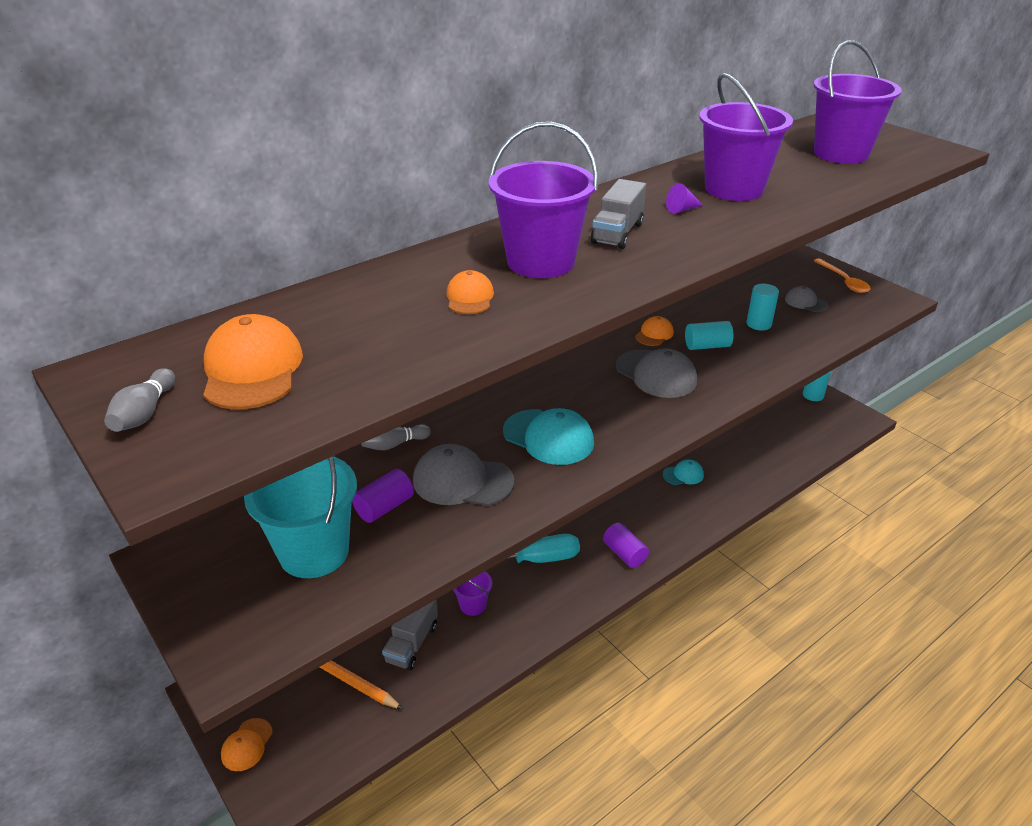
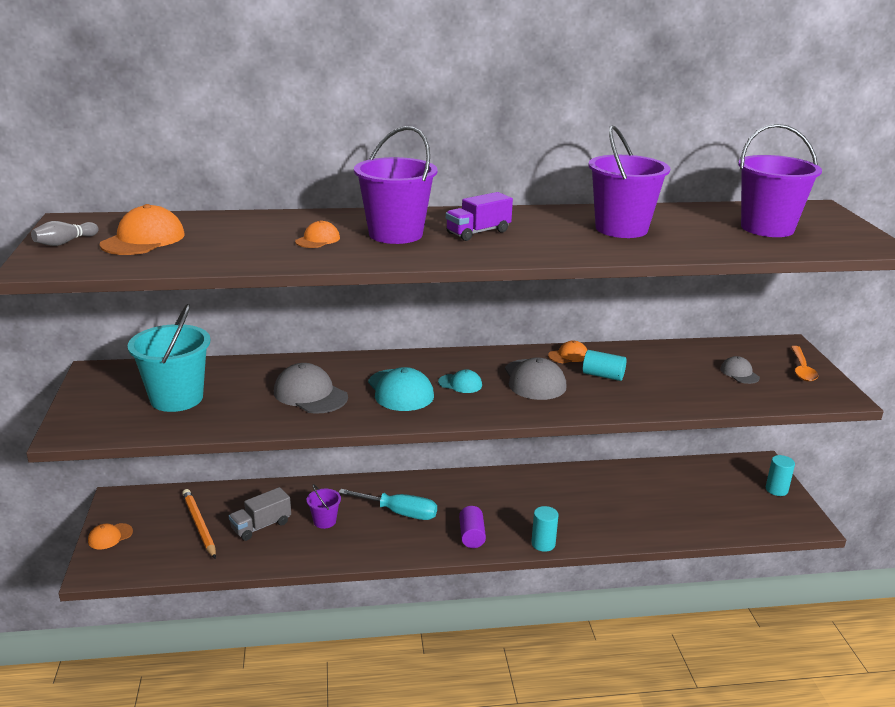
camera: 30 degrees right, 10 degrees down
(384, 507) = (244, 391): purple cylinder -> none
(394, 444) = (292, 361): grey bowling pin -> none
(617, 233) = (478, 232): grey truck -> purple truck
(682, 209) = (554, 231): purple cone -> none
(683, 475) = (581, 503): turquoise cap -> turquoise cap (460, 384)
(758, 324) = (671, 375): turquoise cylinder -> turquoise cylinder (543, 544)

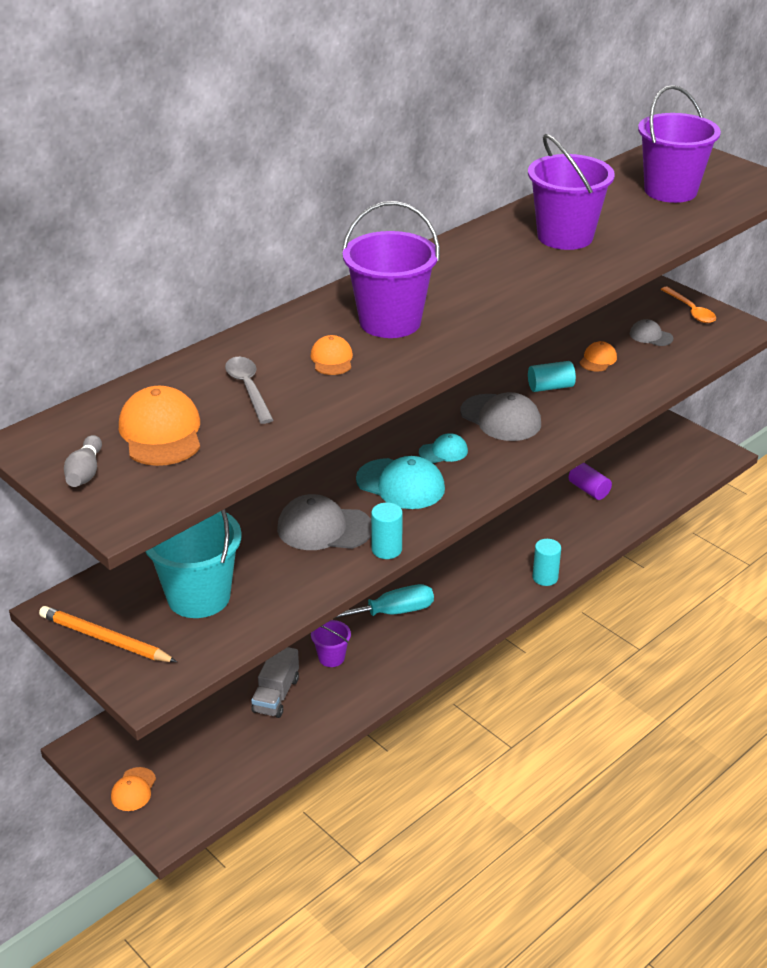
camera: 35 degrees left, 10 degrees up
(199, 525) = (212, 727): orange pencil -> orange pencil (105, 639)
(236, 237) = (248, 389): none -> grey spoon
(471, 536) = (479, 601): purple cylinder -> purple cylinder (588, 490)
(478, 232) = (457, 289): purple truck -> none
(568, 355) = (497, 377): orange cap -> orange cap (598, 359)
(776, 490) = (671, 432): turquoise cylinder -> turquoise cylinder (386, 549)

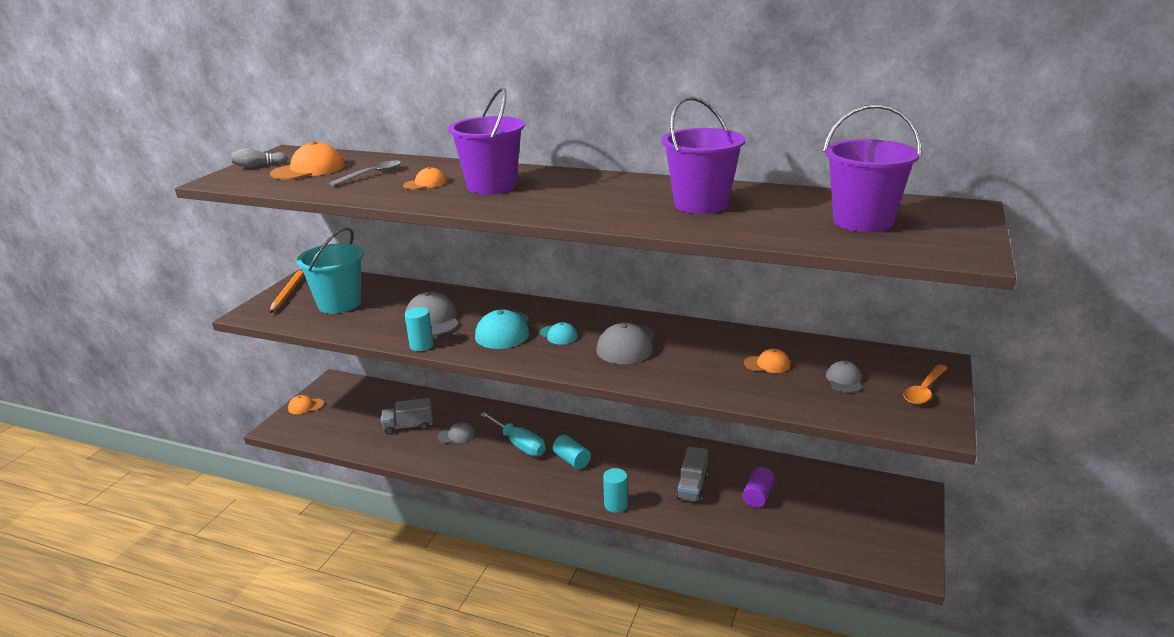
camera: 65 degrees right, 10 degrees down
(331, 657) = (456, 435): purple bucket -> grey cap
(550, 387) = (696, 354): turquoise cylinder -> turquoise cylinder (572, 460)
(550, 521) = (692, 487): none -> grey truck

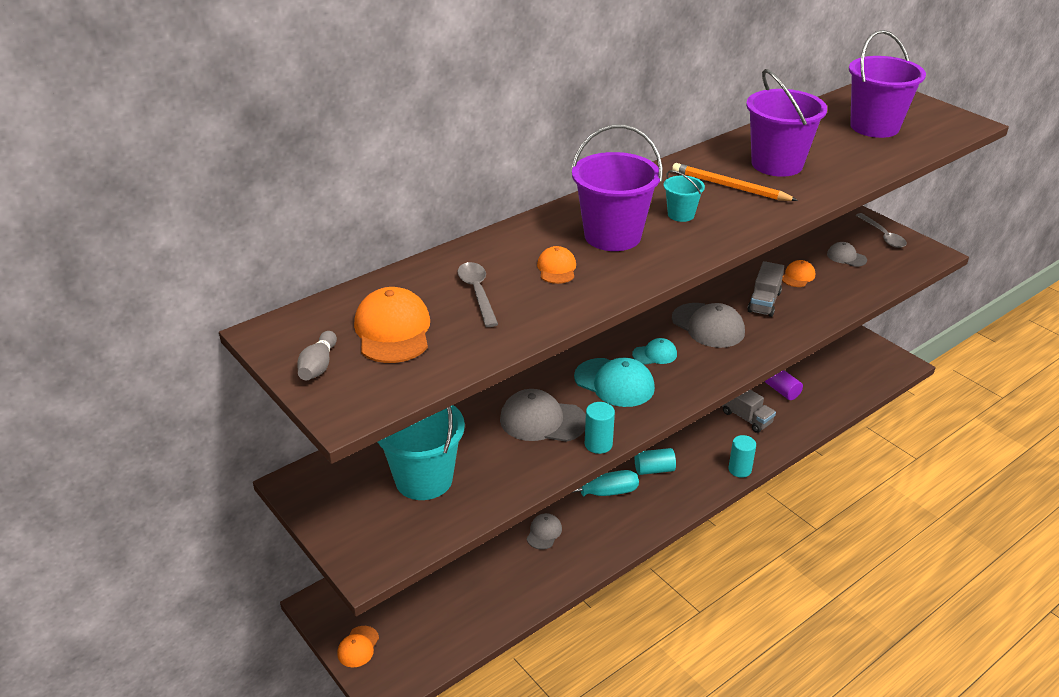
camera: 60 degrees left, 10 degrees up
(289, 292) = (335, 515): orange pencil -> orange pencil (730, 187)
(408, 426) = (492, 565): grey truck -> grey truck (764, 302)
(554, 195) = (681, 215): none -> turquoise bucket
(924, 390) = (883, 236): orange spoon -> grey spoon

